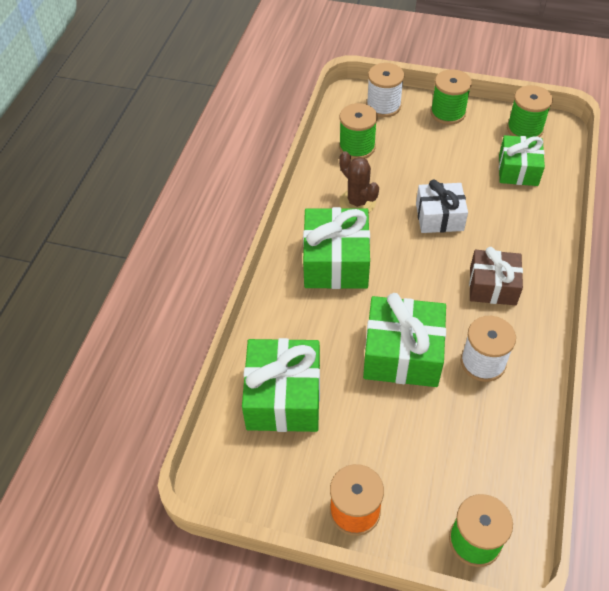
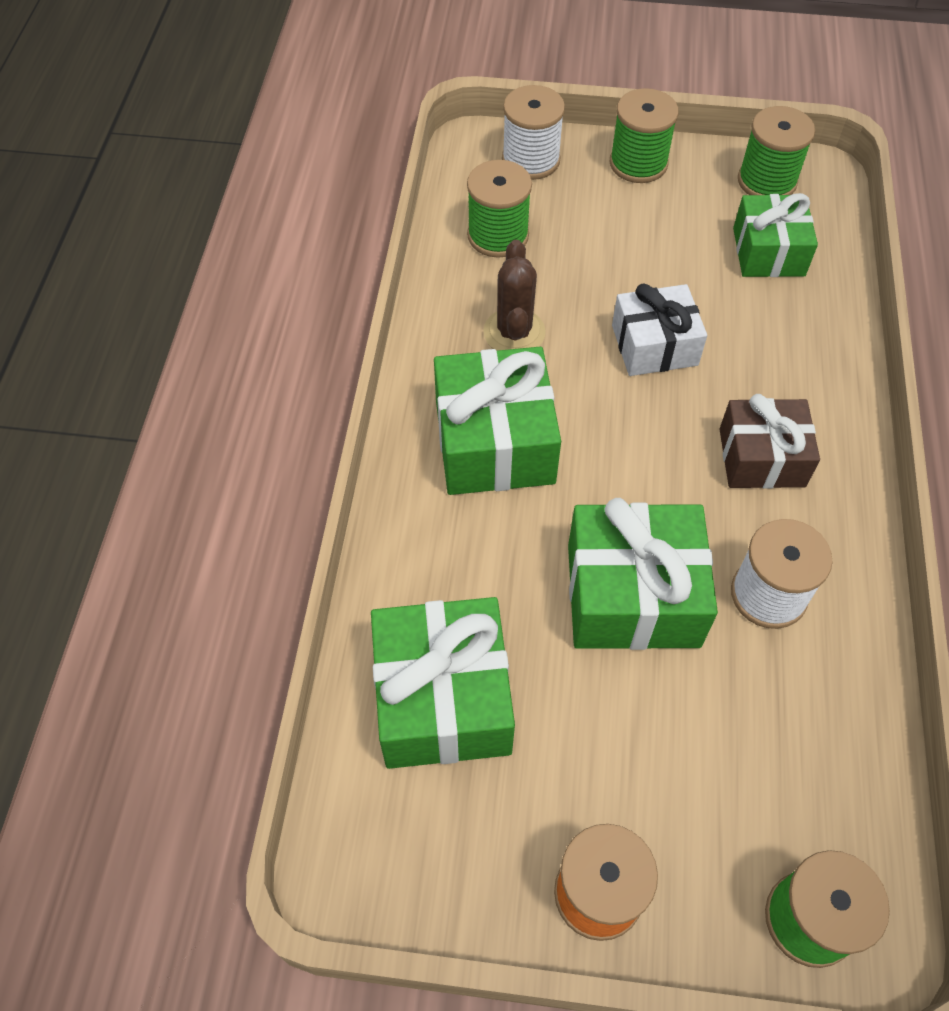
camera: 10 degrees left, 5 degrees up
(357, 202) = (514, 332): brown cactus -> brown cactus turned 45 degrees clockwise

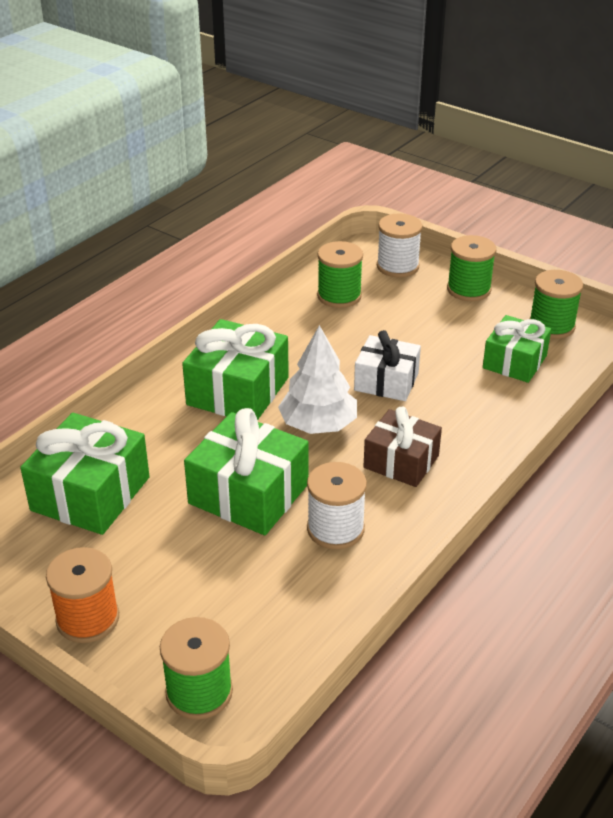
camera: 30 degrees right, 20 degrees down
(514, 332) = (302, 344): brown cactus -> none
(629, 448) = (318, 425): none -> white tree

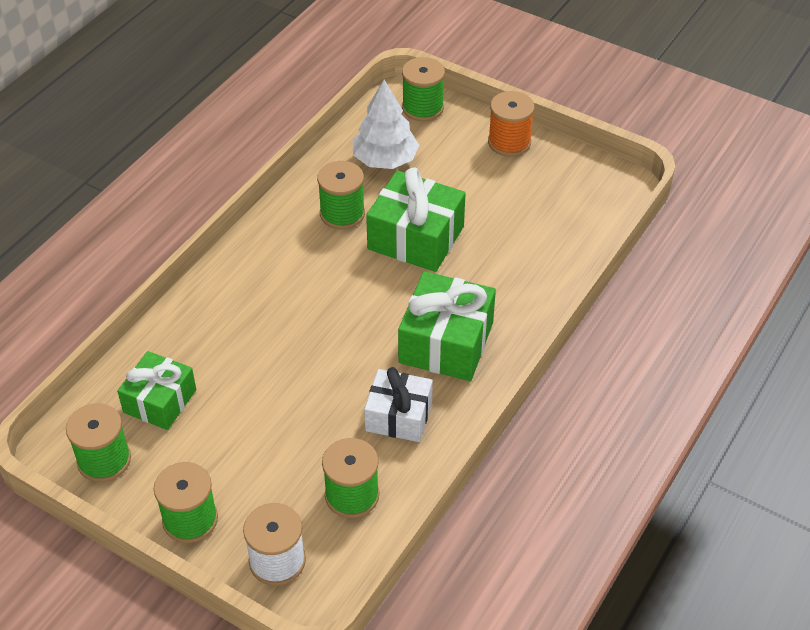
camera: 175 degrees right, 10 degrees up
(90, 494) = (545, 230): green gift -> none
(318, 425) = (363, 308): white tree -> white tree (385, 160)
(335, 529) = (342, 213): white spool -> green spool
(386, 381) = (298, 365): white gift -> white gift (398, 416)
(401, 461) = (287, 275): brown gift -> none

